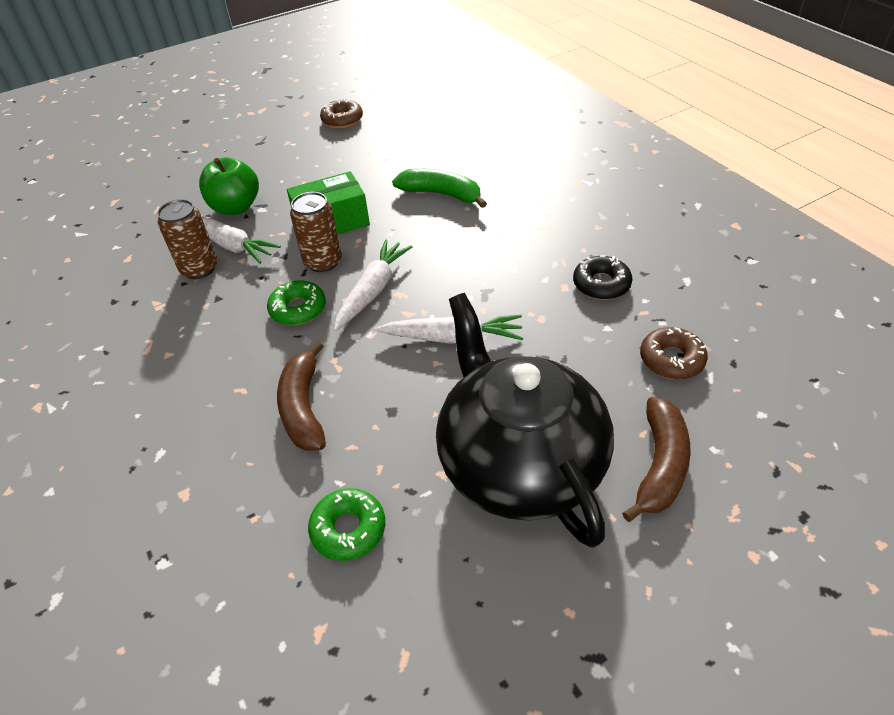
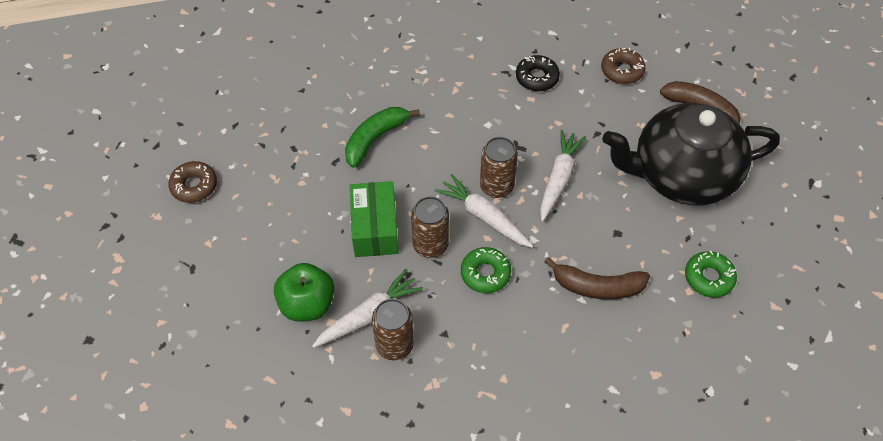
camera: 75 degrees left, 10 degrees up
(418, 290) = (496, 186): none -> brown can

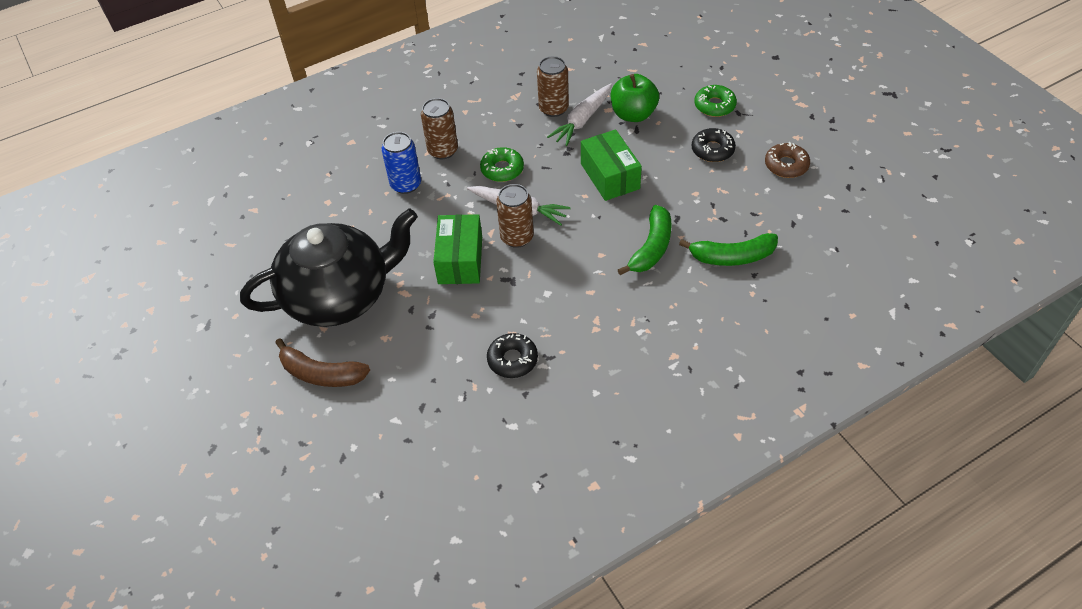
camera: 165 degrees right, 5 degrees down
(252, 227) = (712, 150): none -> black donut
(309, 110) = (732, 257): none -> green banana
(430, 245) = (556, 177): brown can -> brown can (443, 150)
(558, 178) = (460, 260): white carrot -> green box
(597, 287) = (406, 184): brown banana -> blue can
(622, 70) = (417, 397): brown donut -> none
(708, 278) = (311, 215): green donut -> green donut (714, 105)

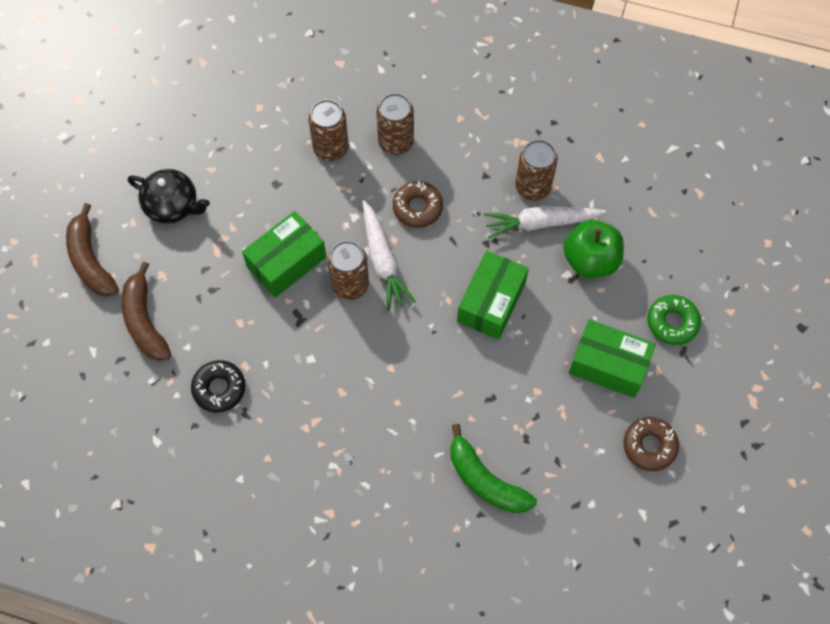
camera: 45 degrees right, 15 degrees up
(339, 296) = (172, 205): black teapot -> black teapot, size x0.49
(406, 184) = (331, 148): blue can -> brown can
(409, 371) = (145, 321): none -> brown banana
(502, 169) = (417, 208): green donut -> brown donut
(651, 247) = (435, 403): green banana -> none
(712, 150) = (608, 365): black donut -> green box

